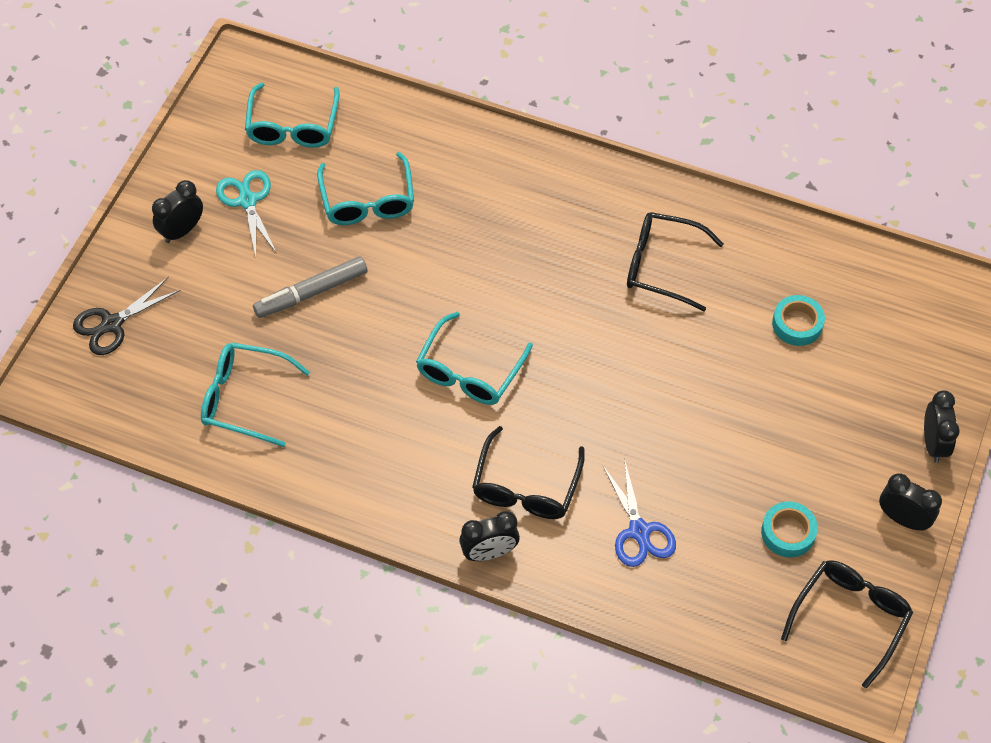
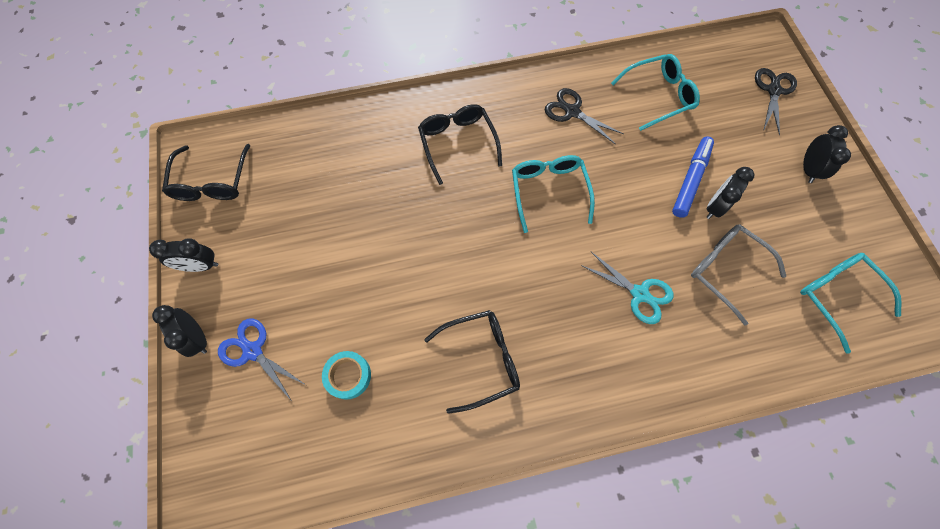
camera: 145 degrees right, 10 degrees up
(247, 200) = (797, 216): turquoise scissors -> turquoise scissors (639, 294)
(311, 293) = (690, 180): grey marker -> blue marker
(361, 442) = (572, 111): none -> black scissors
(368, 201) = (726, 270): turquoise glasses -> grey glasses
(489, 553) = (450, 97): black clock -> black clock (714, 206)
(639, 531) = (372, 157): blue scissors -> blue scissors (252, 351)
(788, 532) = (277, 211): turquoise tape -> none

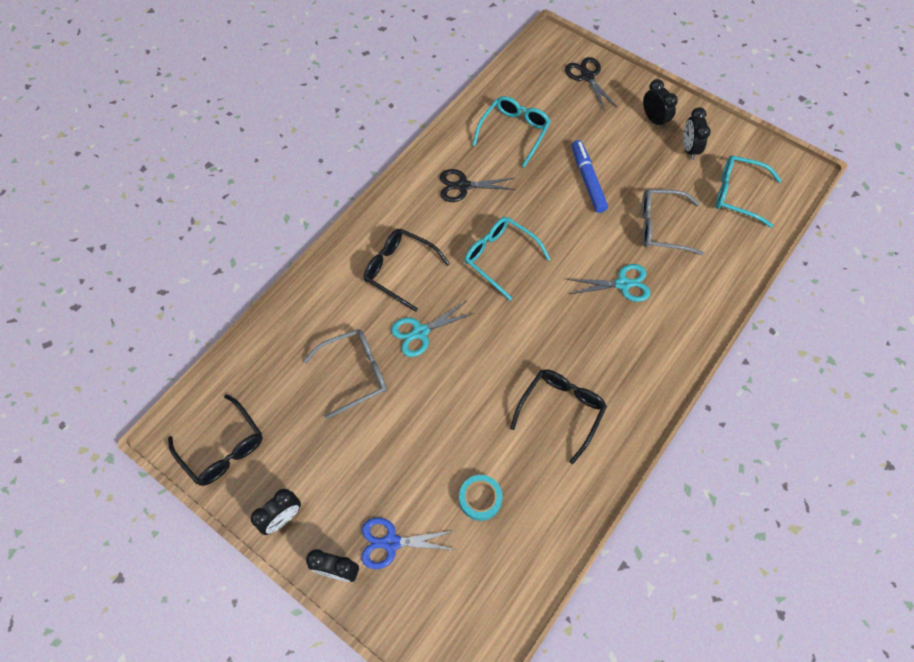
camera: 40 degrees left, 5 degrees down
(350, 198) = (355, 373): none -> grey glasses
(428, 204) = (420, 332): none -> turquoise scissors
(714, 206) = (618, 188): black clock -> black clock (689, 149)

